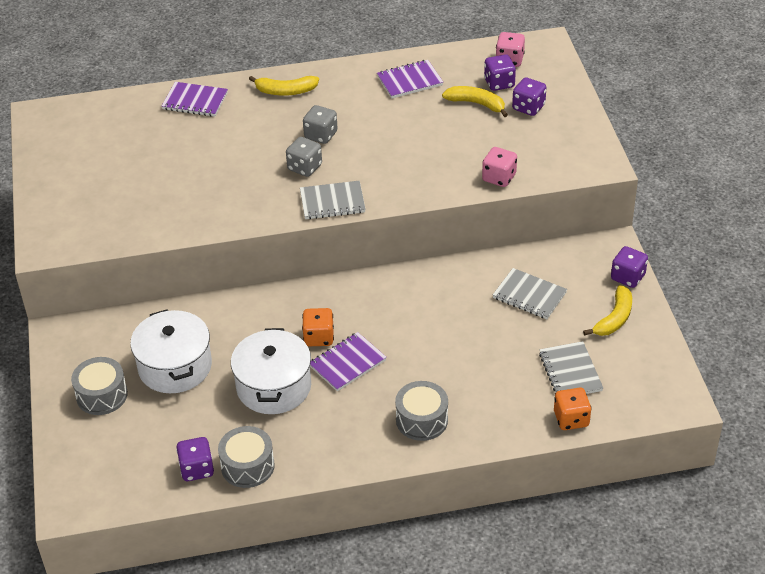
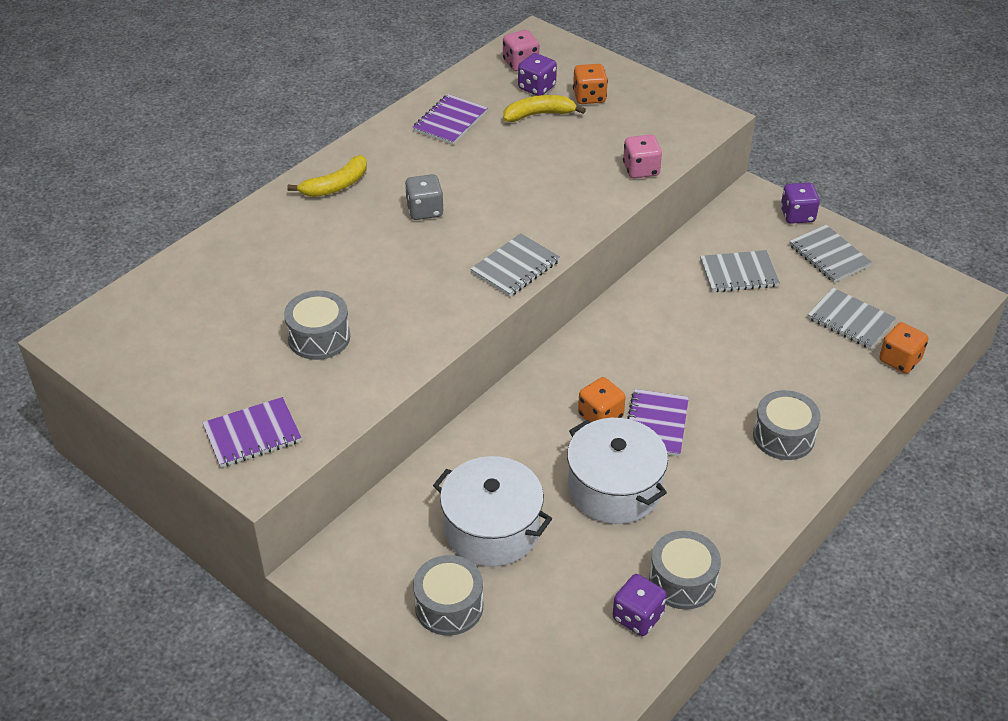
camera: 40 degrees left, 0 degrees up
(166, 185) = (319, 337): none -> grey drum
(195, 101) = (247, 239): purple notebook -> purple notebook (252, 435)
(304, 167) = (446, 248): grey dice -> none
(528, 107) = (589, 97): purple dice -> orange dice
(614, 318) = (829, 256): yellow banana -> grey notebook

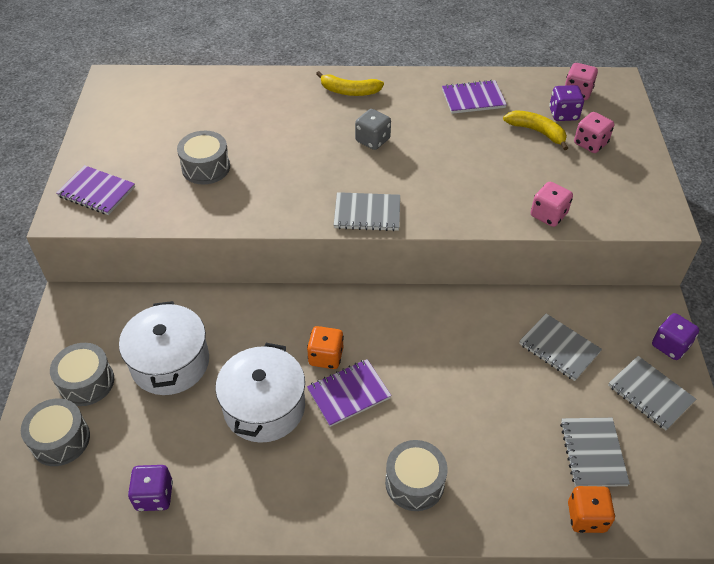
camera: 50 degrees right, 5 degrees up
(589, 97) = (590, 143): orange dice -> pink dice
(682, 581) = (209, 503): grey drum -> grey drum (61, 440)
(829, 256) = (650, 394): grey notebook -> grey notebook turned 60 degrees counterclockwise

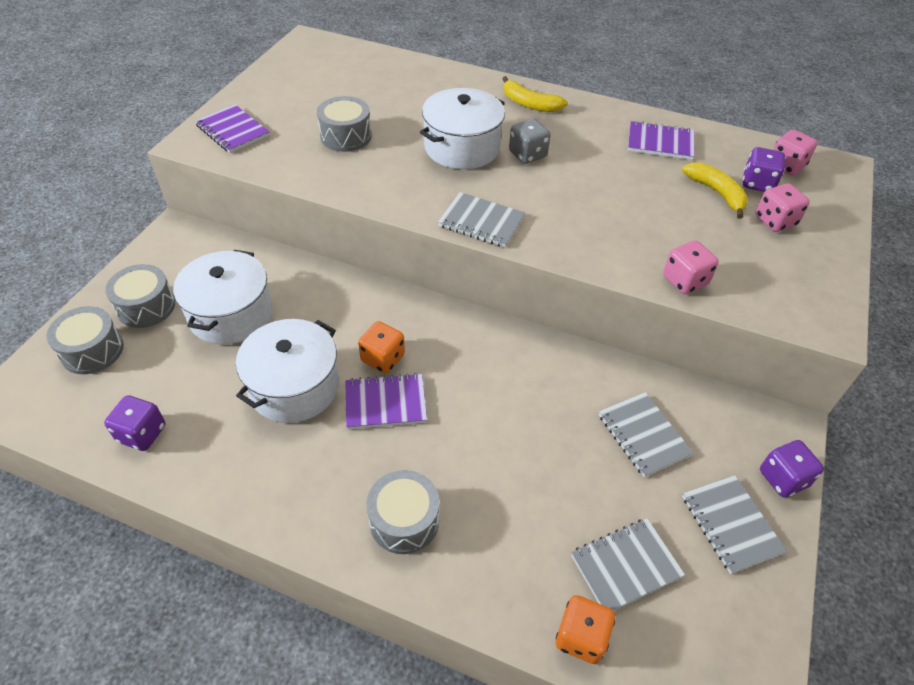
camera: 20 degrees right, 0 degrees up
(314, 149) = (462, 147): none -> white pot
(593, 453) = (625, 566): grey notebook -> grey notebook turned 45 degrees clockwise

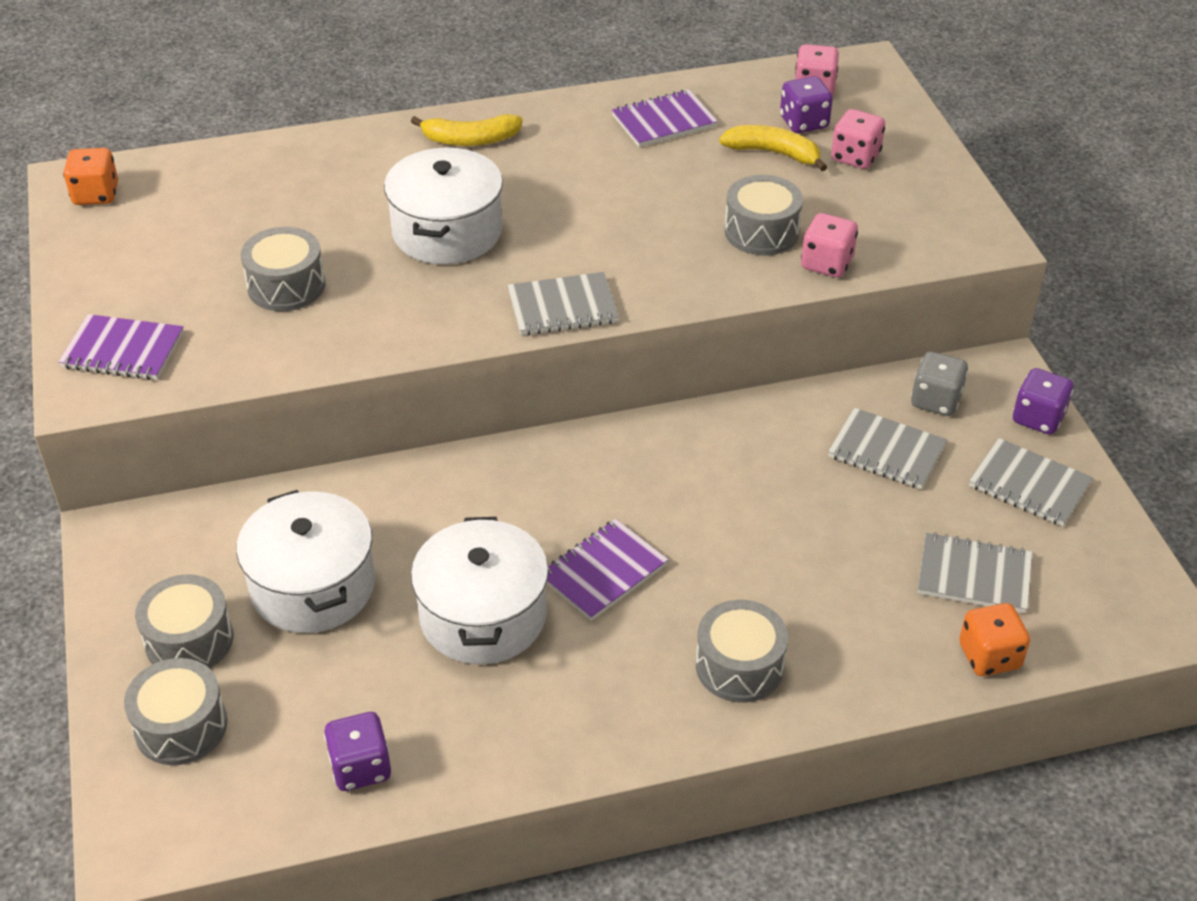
camera: 35 degrees left, 5 degrees down
(383, 358) = (551, 530): orange dice -> orange dice (96, 194)
(527, 155) = (533, 204): grey dice -> grey dice (936, 400)
(625, 566) = (974, 576): grey notebook -> grey notebook turned 75 degrees clockwise
(658, 238) = (761, 232): none -> grey drum

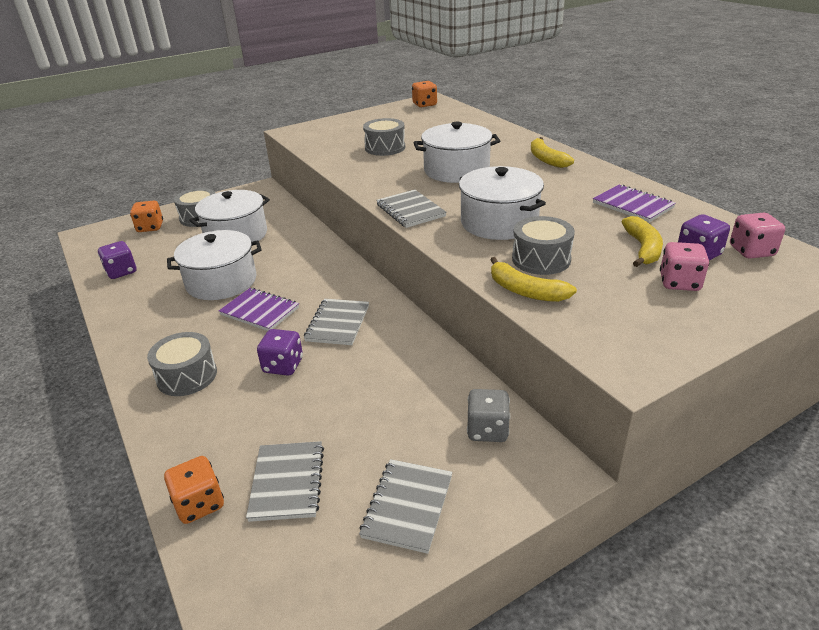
camera: 75 degrees right, 10 degrees down
(123, 350) = (321, 131): purple notebook -> none
(181, 726) = (150, 227): grey drum -> orange dice
(648, 237) = (499, 222): none -> white pot
(827, 263) = (525, 291): pink dice -> yellow banana
(886, 451) = (412, 410): grey notebook -> grey notebook (338, 323)
(1038, 418) = (501, 502): purple dice -> purple dice (283, 366)

